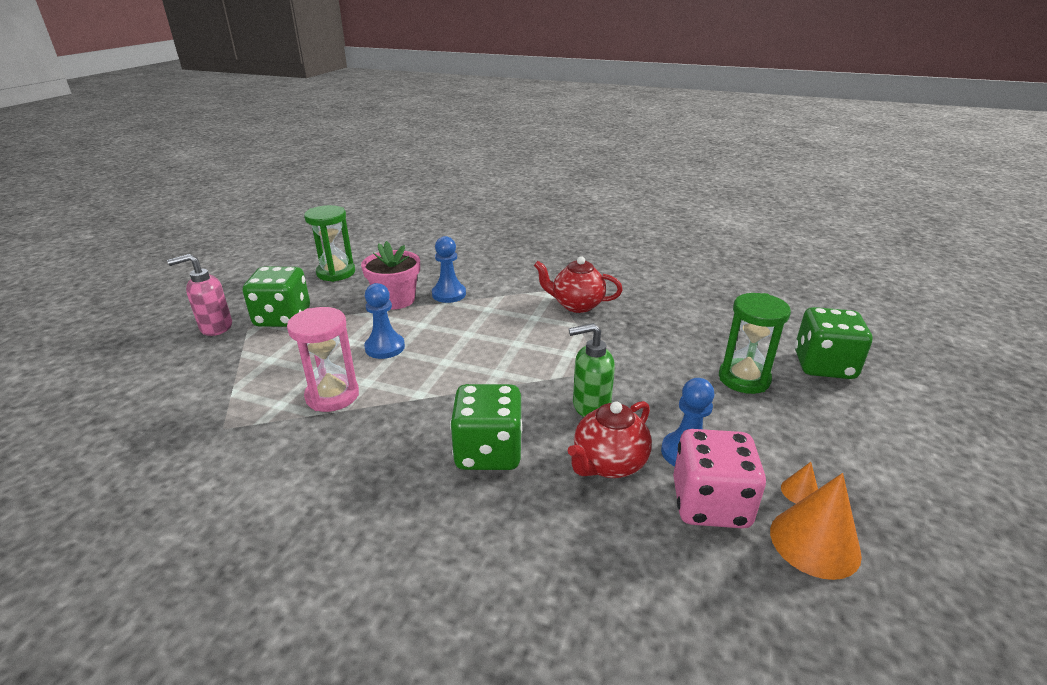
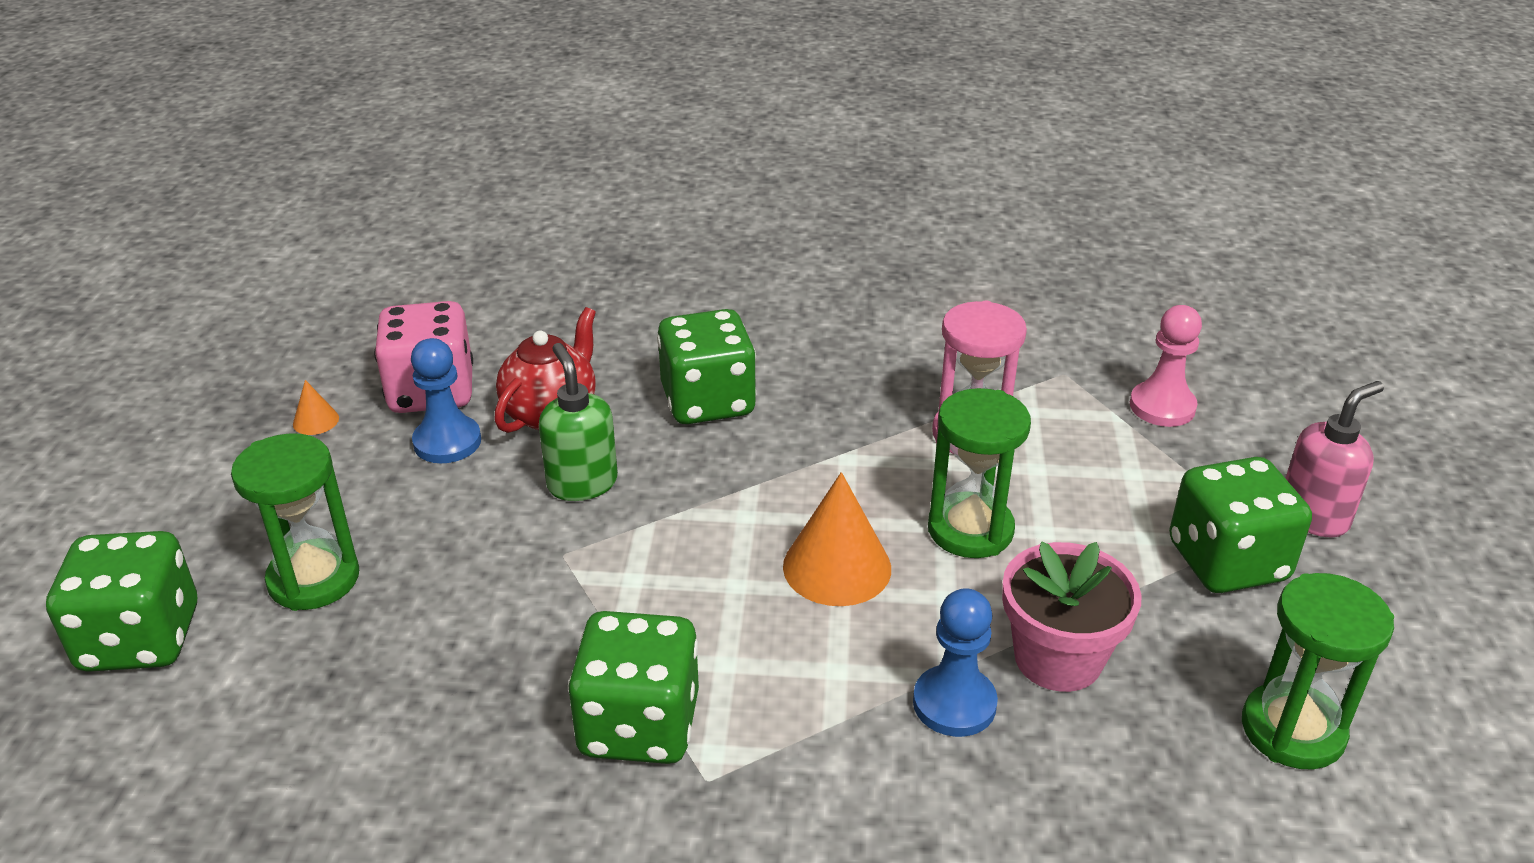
camera: 165 degrees right, 5 degrees up
(198, 392) = (1162, 406): none -> pink pawn
(385, 347) = (970, 530): blue pawn -> green hourglass
(576, 305) = (639, 725): red teapot -> green dice
(590, 406) = (582, 483): green soap dispenser -> green soap dispenser turned 90 degrees counterclockwise
(814, 542) = (328, 376): orange cone -> orange cone (837, 567)

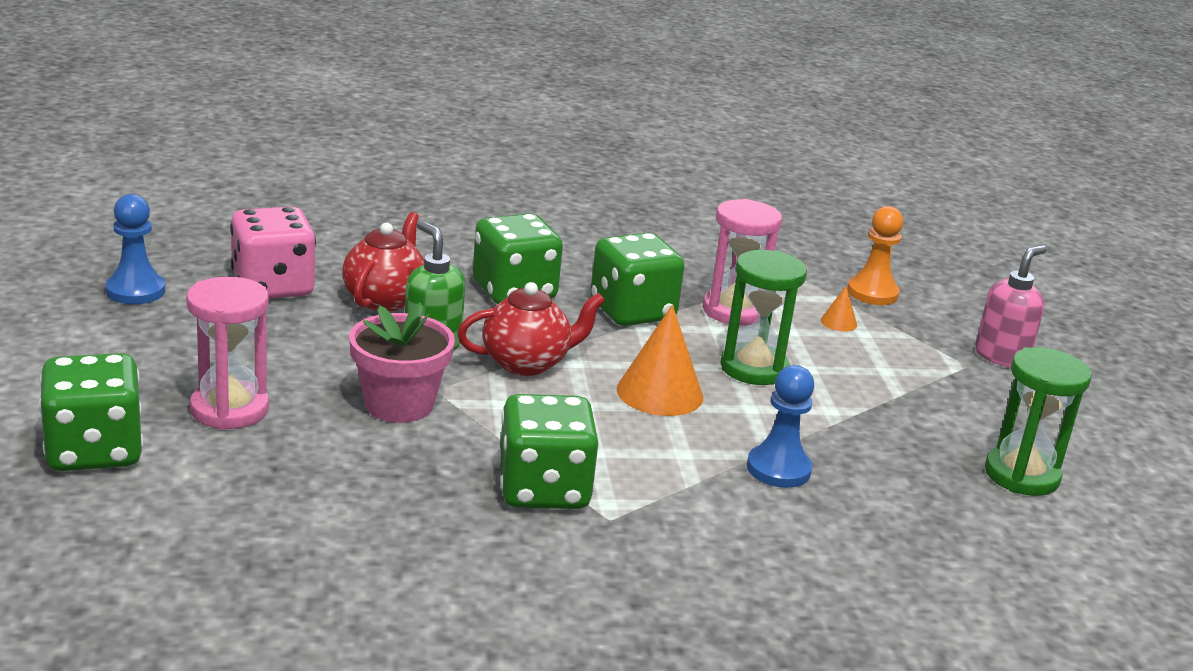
camera: 15 degrees left, 10 degrees down
(314, 579) = (229, 409): green hourglass -> pink hourglass
(316, 421) = (177, 306): orange cone -> orange cone (838, 322)
(447, 442) = (303, 319): blue pawn -> blue pawn (135, 291)
(687, 514) = (527, 363): none -> red teapot
(1058, 658) = (845, 441): pink flower pot -> pink flower pot (399, 404)
(1162, 406) = (872, 293): pink pawn -> orange pawn
(1227, 561) = (948, 383): green dice -> green dice (632, 312)

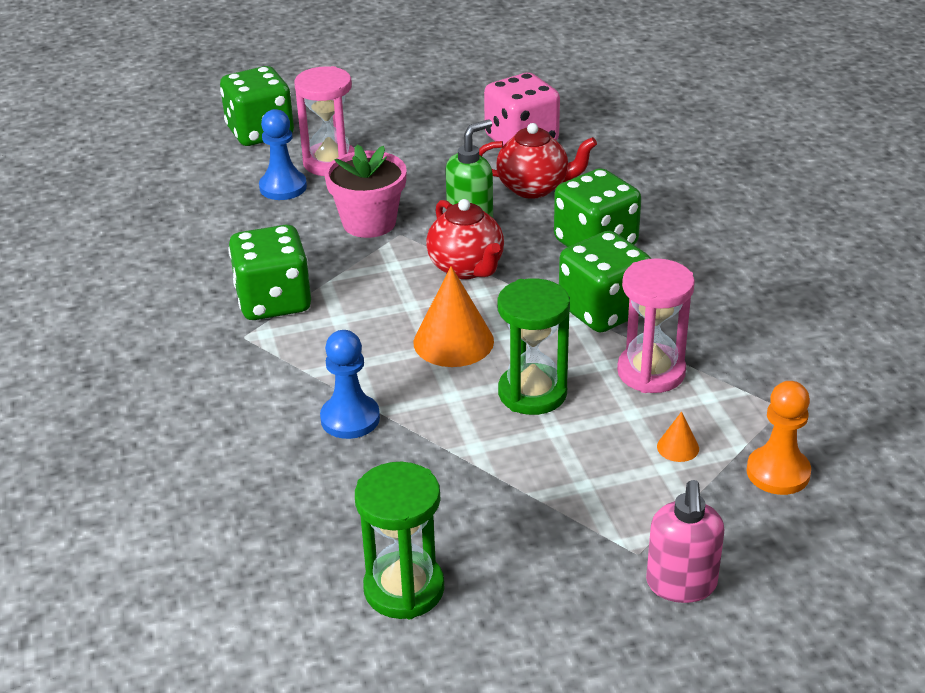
camera: 85 degrees right, 10 degrees up
(135, 291) = (476, 95): blue pawn -> blue pawn (283, 187)
(1001, 356) = (681, 585): pink soap dispenser -> pink soap dispenser turned 60 degrees clockwise

